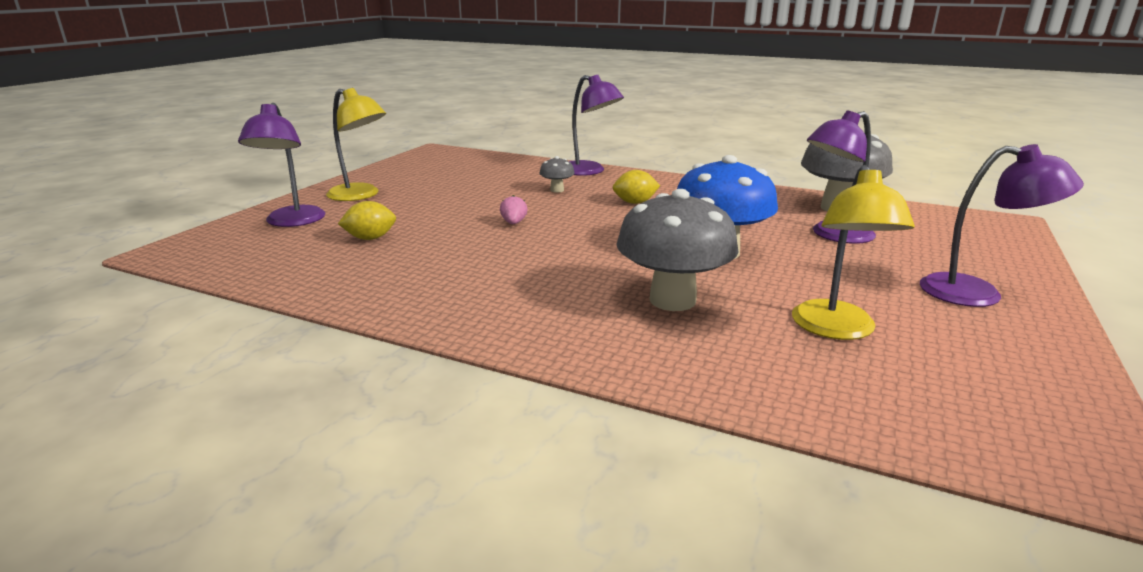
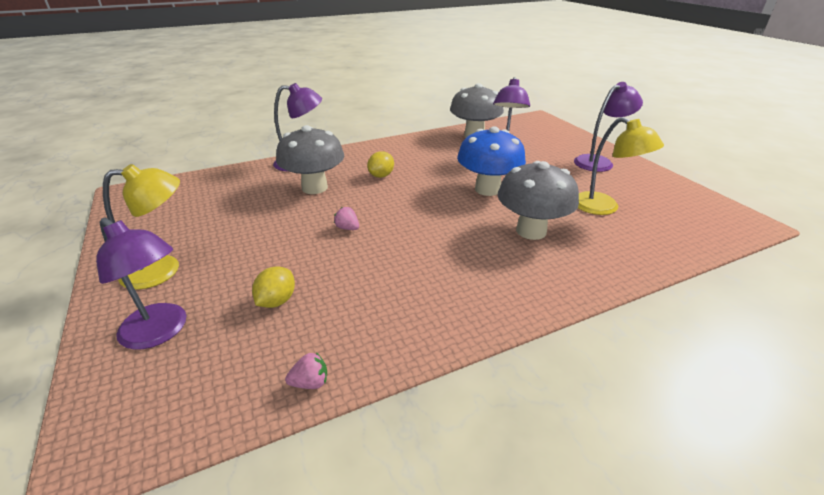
camera: 50 degrees left, 10 degrees up
(287, 283) = (310, 383): none -> pink strawberry
(557, 190) = (314, 188): grey mushroom -> grey mushroom, size x2.21

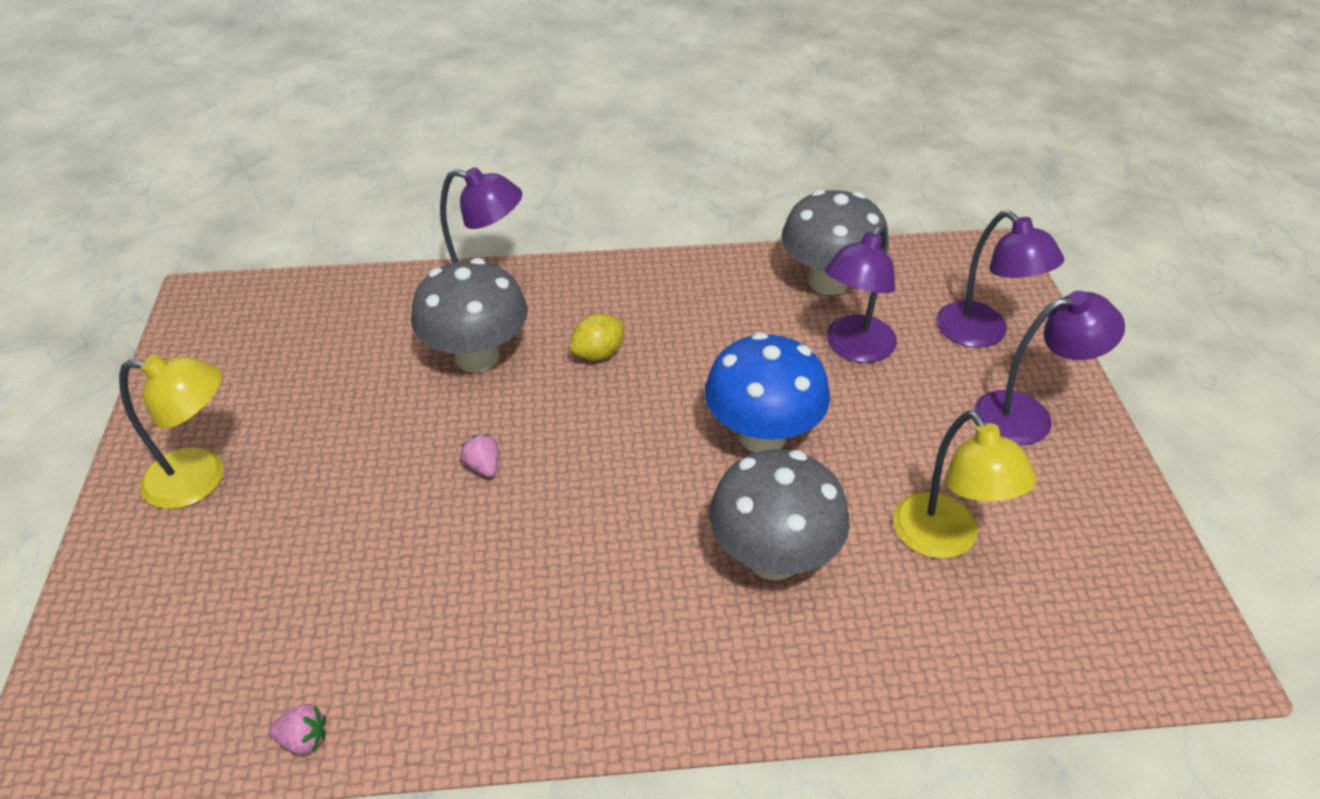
camera: 20 degrees right, 10 degrees up
(160, 332) = (162, 594): purple lamp -> purple lamp (982, 334)
(277, 301) = (321, 585): yellow lemon -> none

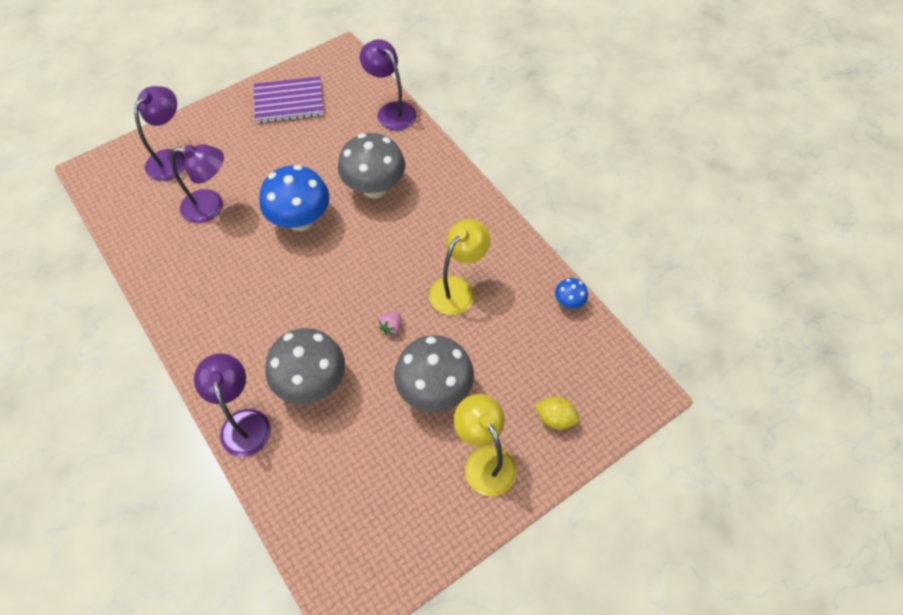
camera: 120 degrees left, 15 degrees up
(303, 739) = (569, 302): pink strawberry -> blue mushroom
(598, 353) = (276, 321): yellow lemon -> yellow lemon (555, 418)
(828, 281) = (152, 239): grey mushroom -> grey mushroom (434, 390)
(945, 540) = (328, 135): yellow lamp -> yellow lamp (458, 288)
(1028, 416) = (230, 127): purple lamp -> purple lamp (391, 111)
(1068, 515) = (289, 101): none -> purple notebook

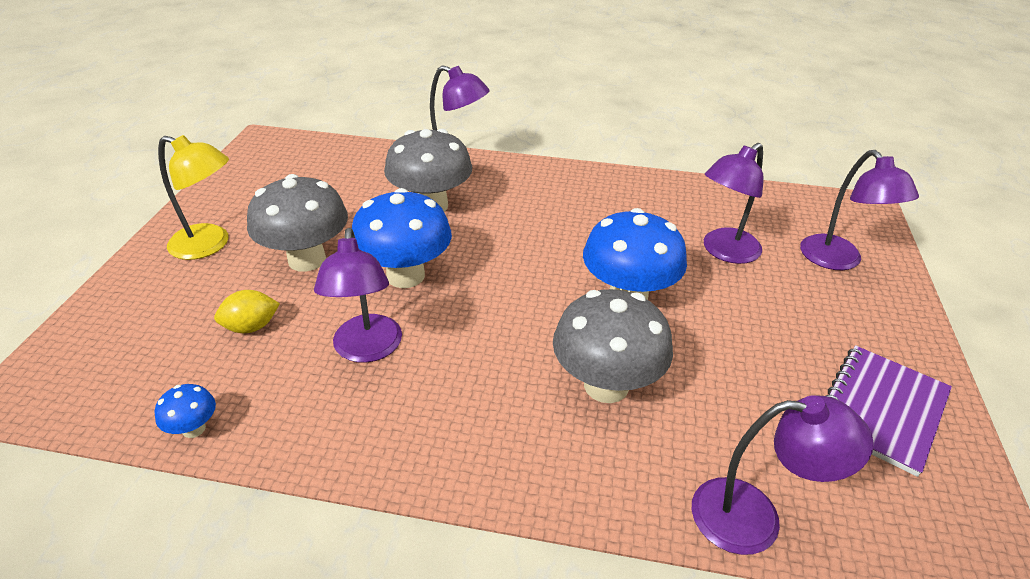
camera: 135 degrees right, 20 degrees down
(391, 327) = (405, 275): pink strawberry -> blue mushroom
(458, 288) = (367, 350): yellow lamp -> purple lamp
(555, 418) = (146, 308): yellow lemon -> yellow lemon (251, 327)

